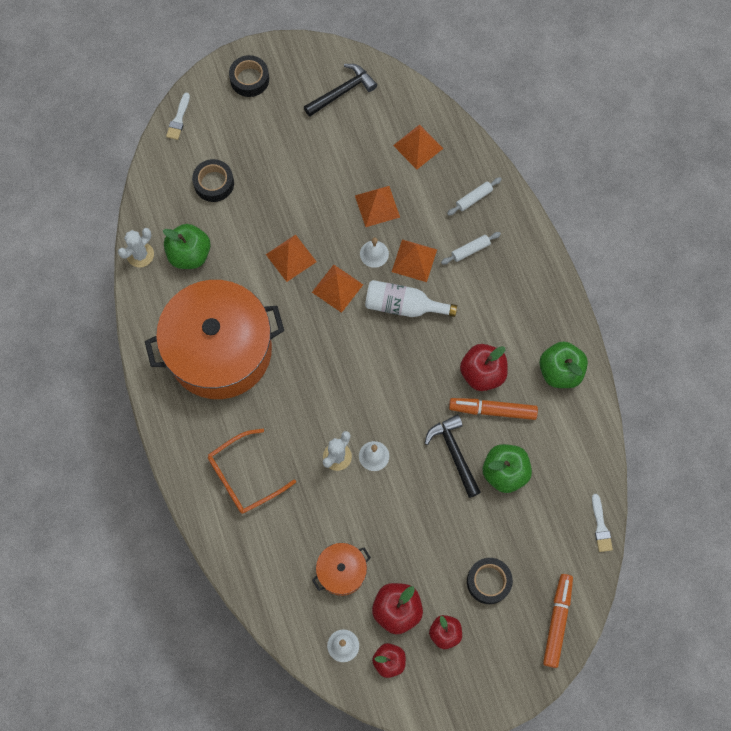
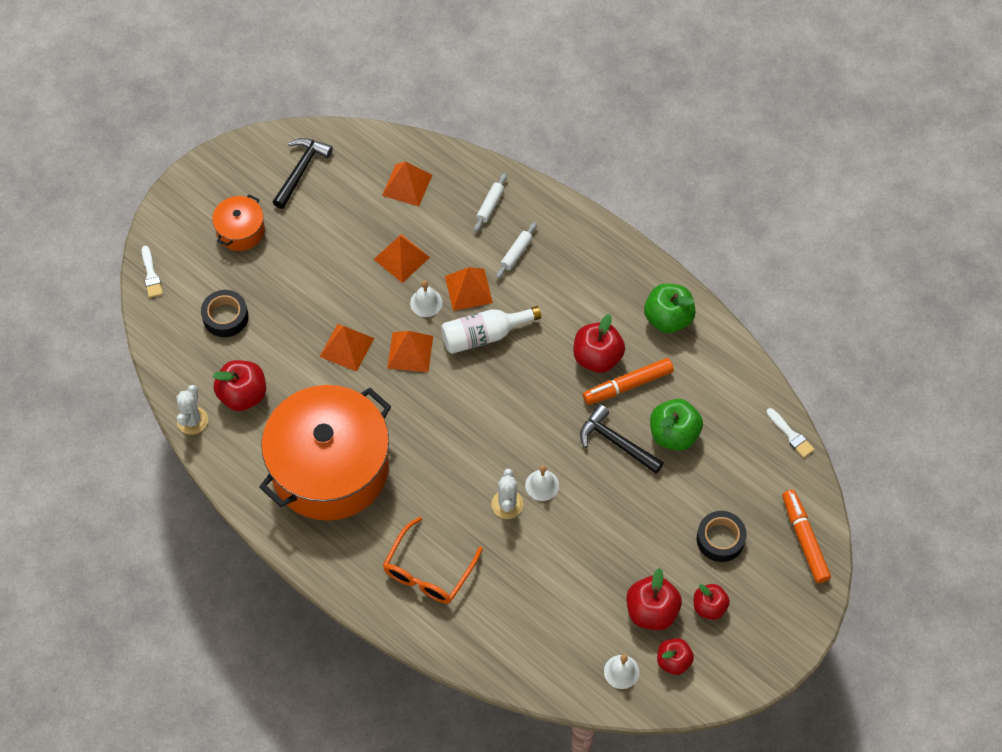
camera: 30 degrees left, 10 degrees down
(189, 254) = (243, 395): green apple -> red apple
(249, 79) = (200, 203): black tape -> none
(341, 571) = (577, 606): orange pot -> orange pot (241, 231)

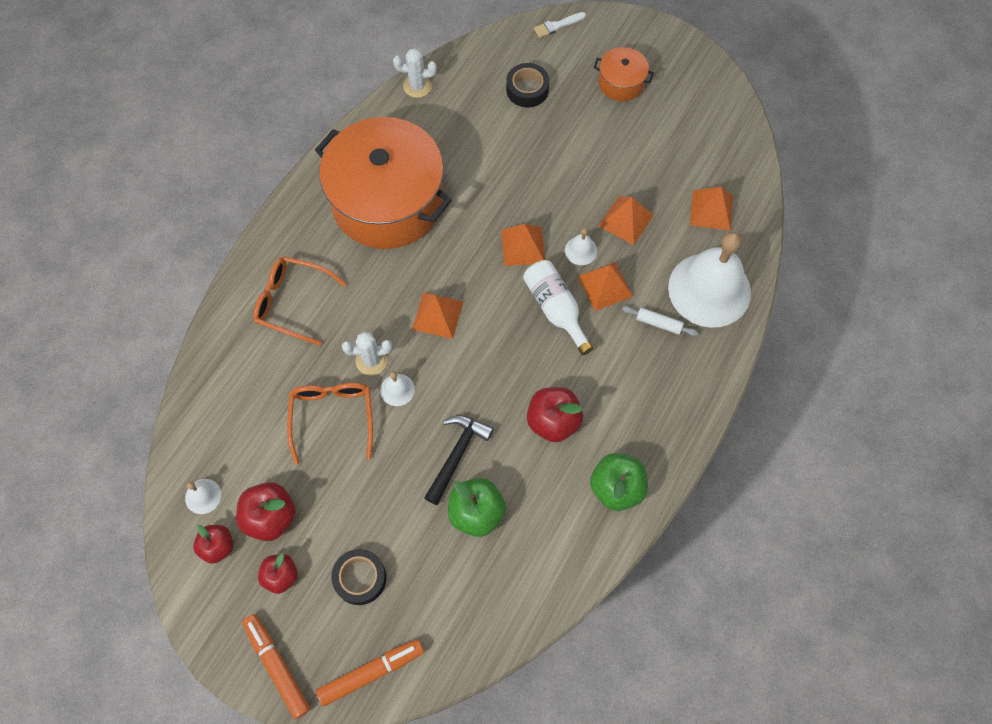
camera: 80 degrees right, 5 degrees up
(243, 395) = (450, 119): red apple -> none
(301, 170) = (701, 117): black hammer -> none
(346, 347) = (516, 191): orange pyramid -> orange pyramid (437, 315)
(490, 205) = (709, 289): white rolling pin -> white bell
(560, 546) = (332, 417): none -> orange glasses
(627, 385) = (526, 457): orange marker -> orange marker (277, 666)
(791, 435) = (498, 642): white brush -> none

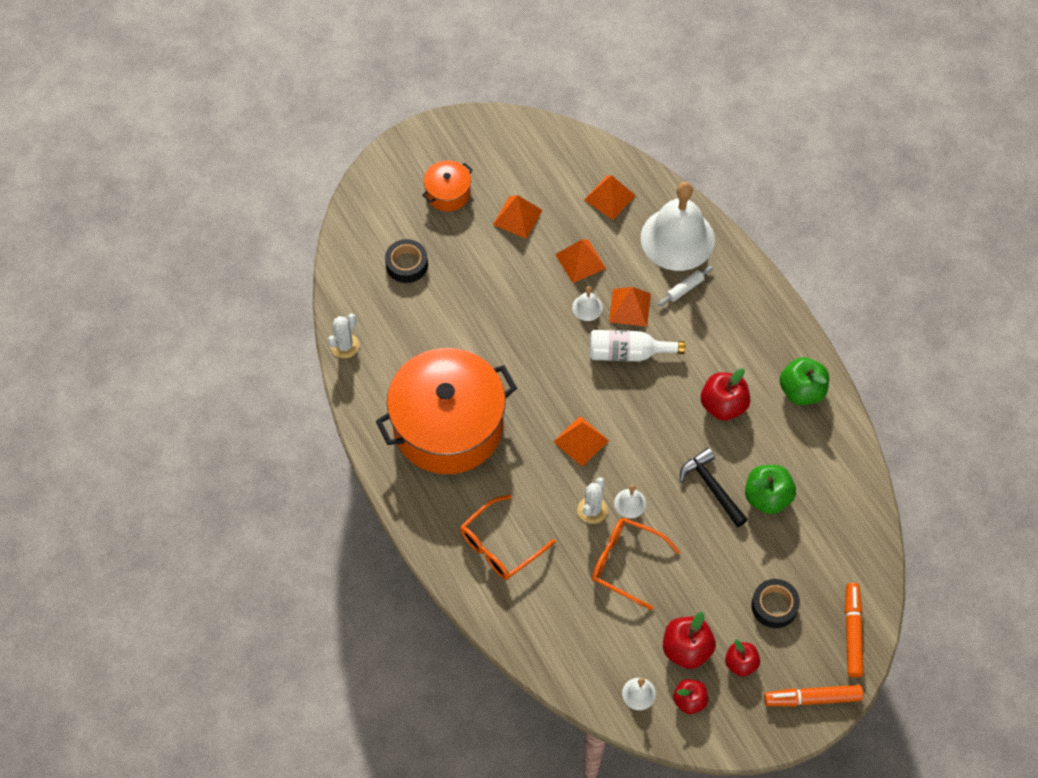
camera: 60 degrees left, 5 degrees down
(523, 246) = (556, 346): orange pyramid -> orange pyramid (517, 217)
(557, 25) = (356, 208): white brush -> none

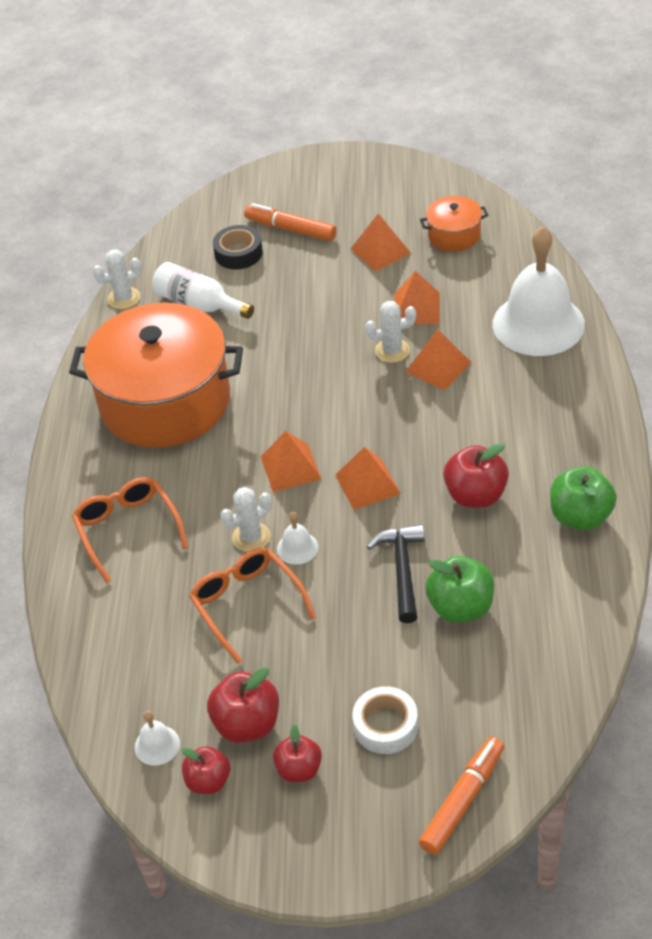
camera: 35 degrees right, 15 degrees down
(448, 193) = (326, 210): orange pot -> orange pot (454, 235)
(500, 545) = (128, 530): orange glasses -> orange glasses turned 75 degrees clockwise
(587, 307) = (392, 351): white bell -> white cactus
(609, 197) = (490, 265): orange pyramid -> orange pyramid (367, 484)
(628, 353) = (405, 406): white bottle -> white bottle (199, 304)
(685, 289) = (513, 371): white rolling pin -> none
(774, 606) = (385, 726): black tape -> white tape
(812, 698) = (358, 852): orange marker -> orange marker (290, 229)

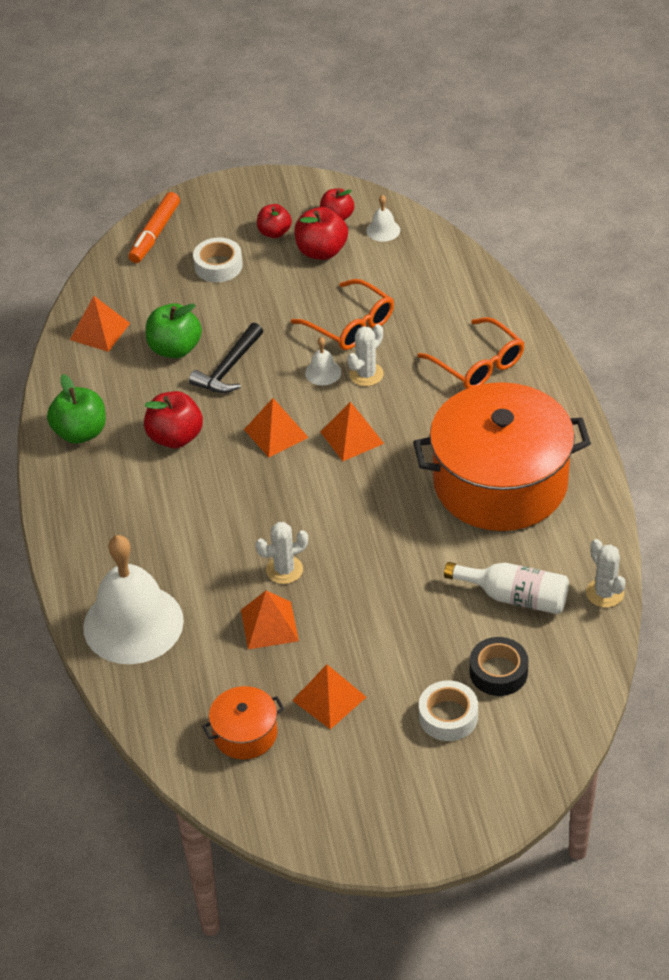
camera: 165 degrees right, 0 degrees up
(124, 298) = (605, 593): white cactus -> white cactus turned 75 degrees counterclockwise
(290, 229) = (448, 716): orange marker -> white tape
(402, 570) = (228, 368): black hammer -> black hammer turned 45 degrees clockwise
(438, 366) = (232, 558): orange pyramid -> orange pyramid (100, 331)

